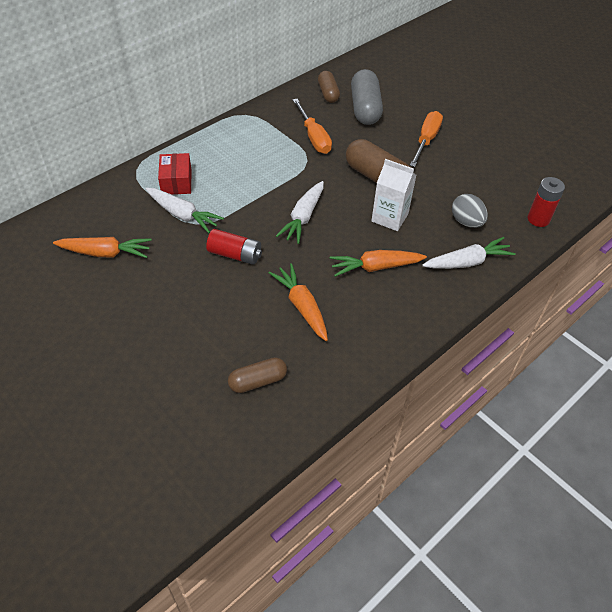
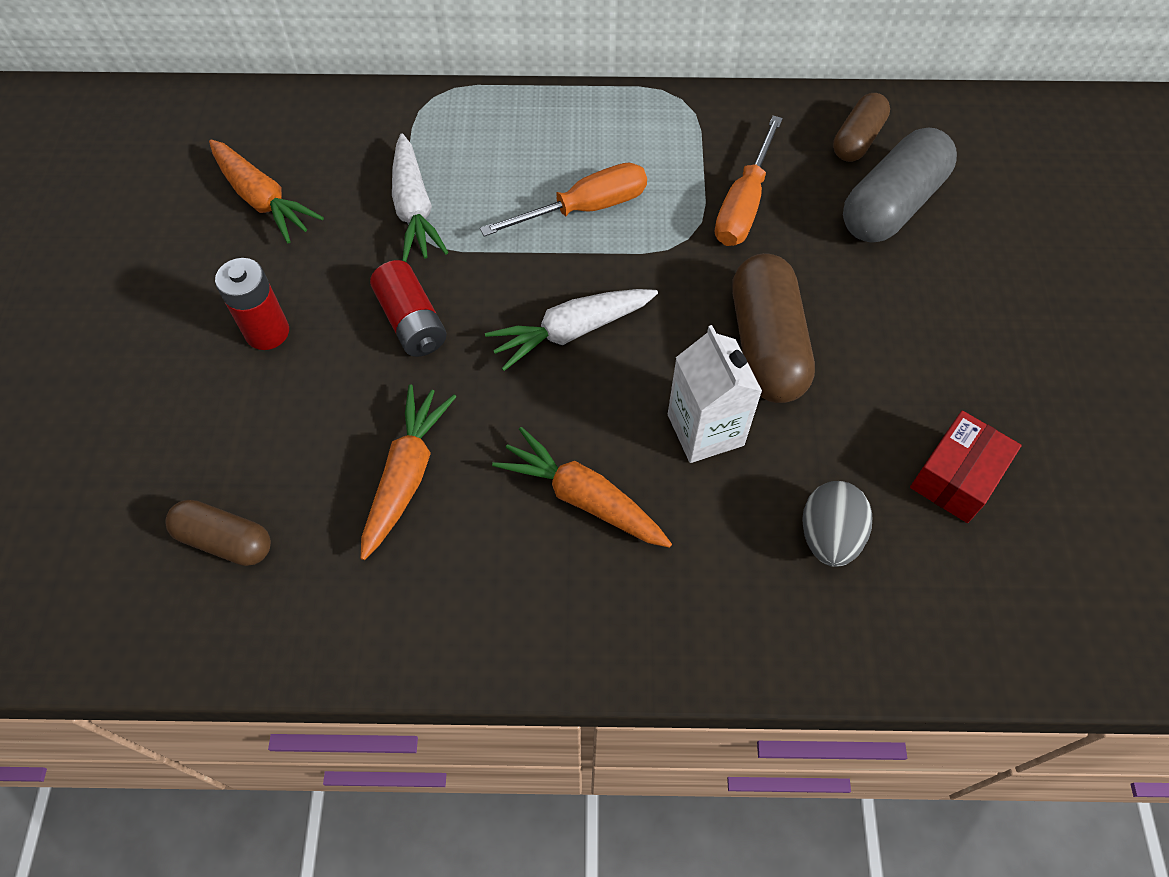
camera: 45 degrees right, 10 degrees up
(176, 182) = (462, 150): red box -> red box (956, 477)
(426, 140) = (935, 333): orange screwdriver -> orange screwdriver (584, 208)
(467, 262) = (743, 609): white carrot -> none
(538, 219) = (975, 634): red battery -> red battery (267, 332)

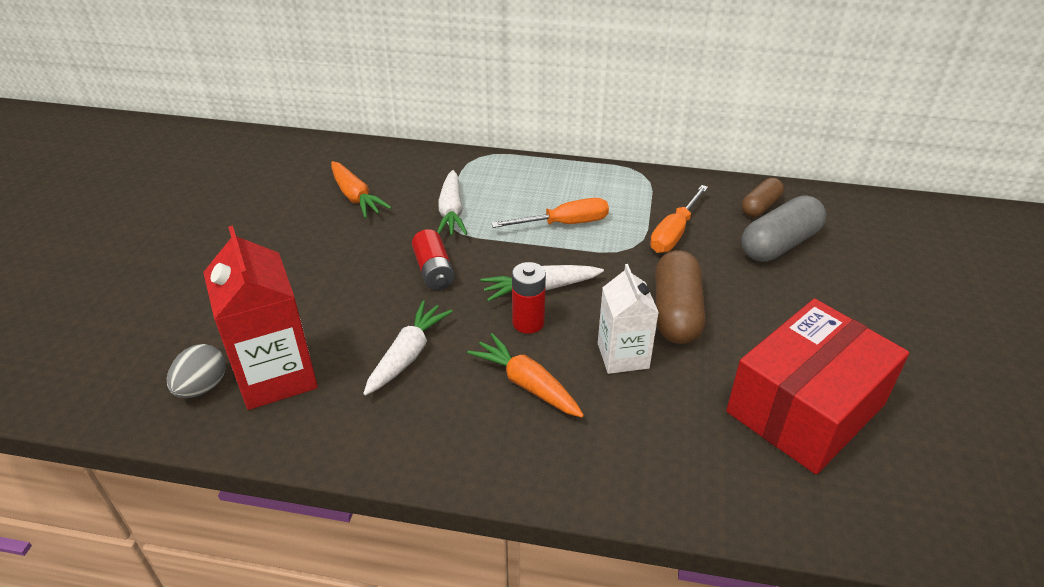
camera: 10 degrees right, 20 degrees down
(225, 540) = (276, 375): brown capsule -> red carton
(267, 332) = (338, 265): red battery -> red battery (528, 322)
(406, 475) = (408, 355): orange carrot -> white carrot
(829, 536) = (702, 431): grey egg -> grey egg (202, 387)
(956, 477) = (805, 408): red box -> red box, size x2.15

